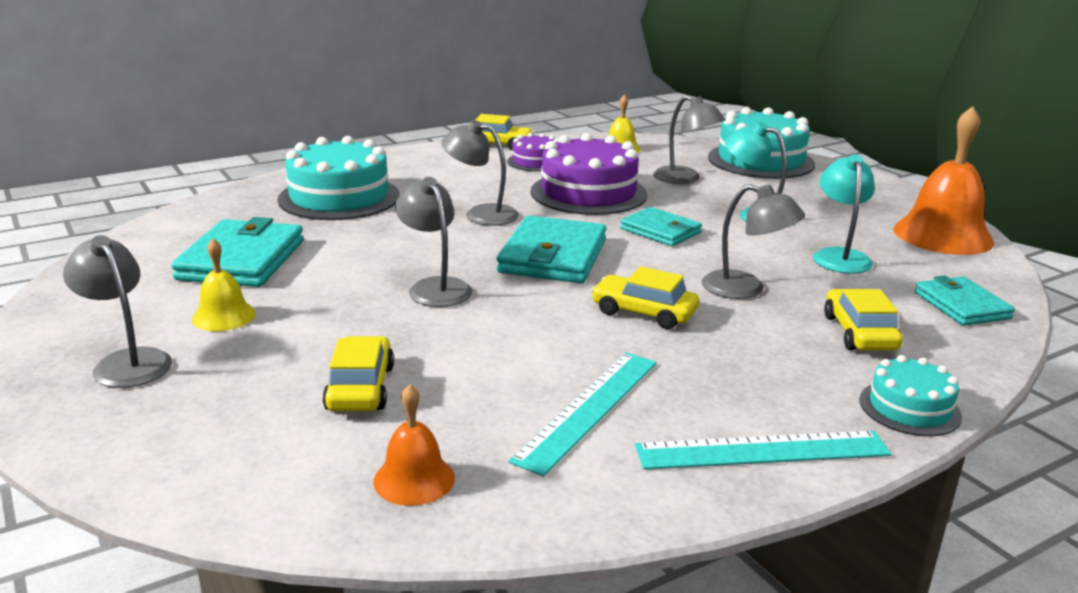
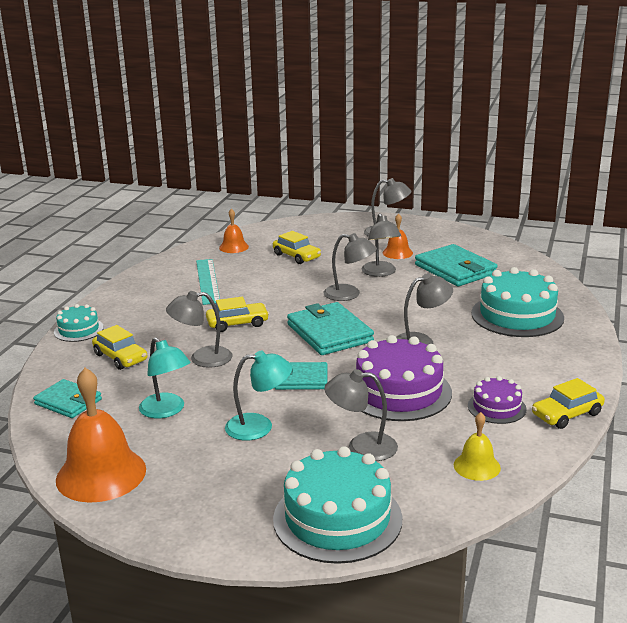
camera: 140 degrees right, 0 degrees up
(224, 316) = (397, 253): yellow bell -> orange bell
(327, 297) = (380, 273): none -> grey lamp
(762, 451) = (130, 293): turquoise ruler -> none

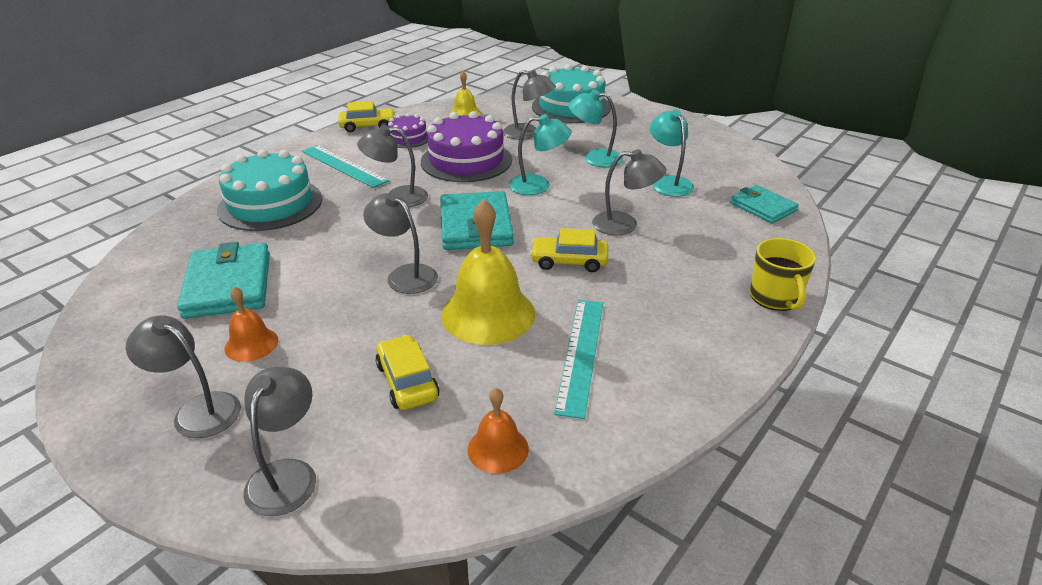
camera: 160 degrees left, 10 degrees up
(78, 330) = (775, 297): turquoise cake -> yellow mug
(101, 474) = (722, 150): orange bell -> none
(120, 357) = (715, 244): yellow car -> none
(275, 287) = (488, 314): none -> yellow bell
(301, 379) = (538, 185): turquoise wallet -> turquoise lamp
(380, 273) = (326, 304): grey lamp -> grey lamp (287, 474)
(513, 359) = (343, 166): none -> turquoise ruler

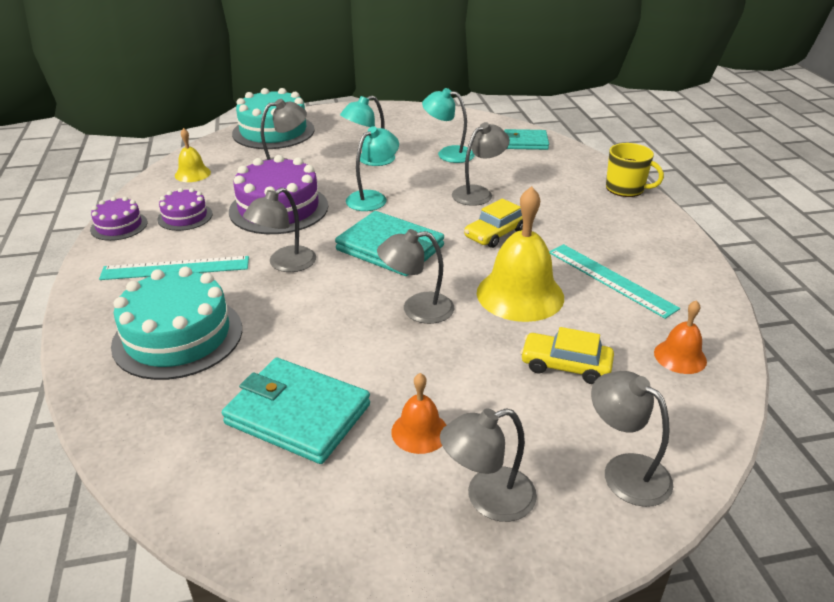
camera: 50 degrees left, 0 degrees up
(368, 126) = (119, 226): yellow car -> purple cake

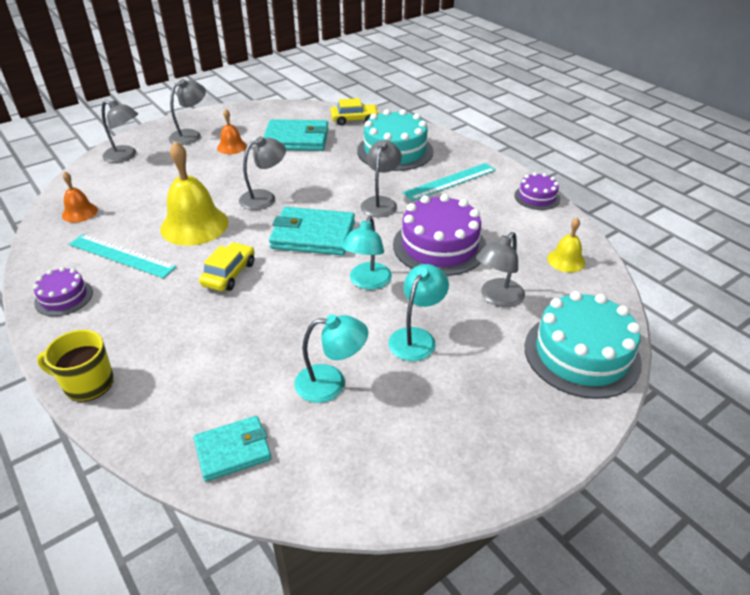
camera: 155 degrees right, 5 degrees up
(185, 216) = (503, 217): purple cake -> purple cake (64, 297)
(478, 193) = (264, 321): grey lamp -> none
(565, 365) = (157, 190): yellow car -> yellow car (354, 119)

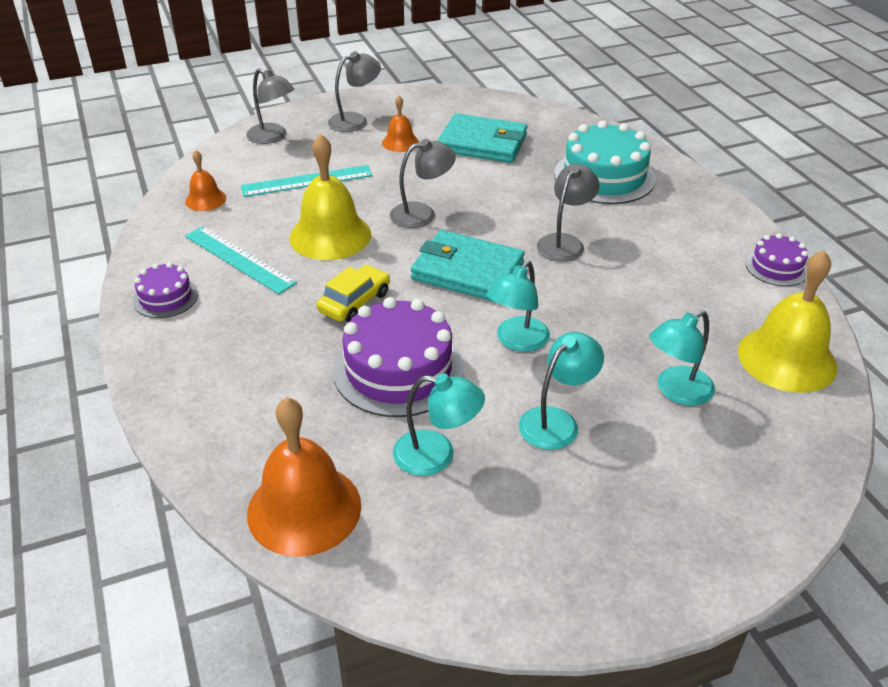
camera: 15 degrees right, 0 degrees up
(87, 383) = (168, 400): yellow mug -> none
(233, 450) = (304, 509): turquoise wallet -> orange bell
(354, 119) = (564, 126): yellow car -> none
(439, 246) = (623, 311): purple cake -> purple cake (398, 369)
(450, 181) = (664, 228): turquoise ruler -> turquoise ruler (307, 181)
(497, 298) = (676, 391): grey lamp -> turquoise lamp
(566, 260) = (787, 358): yellow bell -> yellow bell, size x1.92
(581, 354) = (764, 484): turquoise cake -> none

